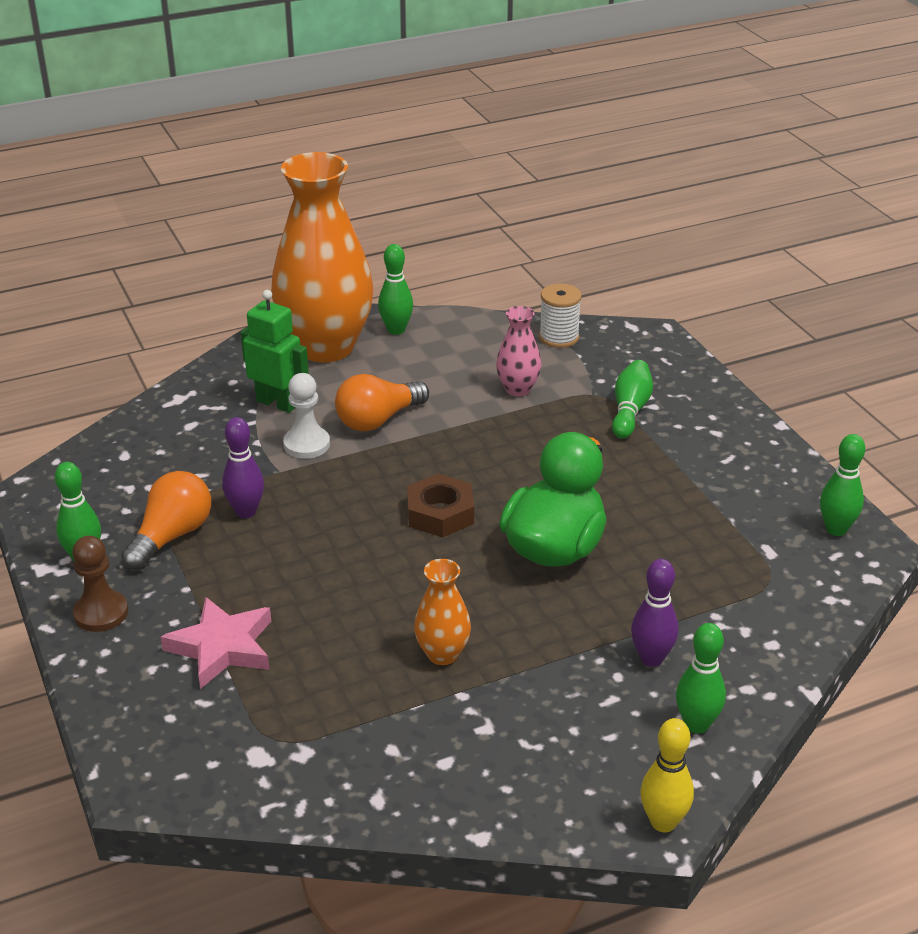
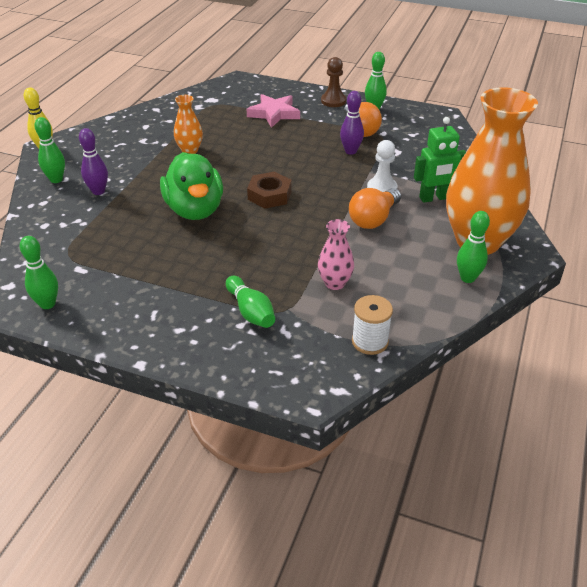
camera: 135 degrees right, 5 degrees up
(378, 420) = (373, 219): orange light bulb -> orange light bulb turned 150 degrees counterclockwise

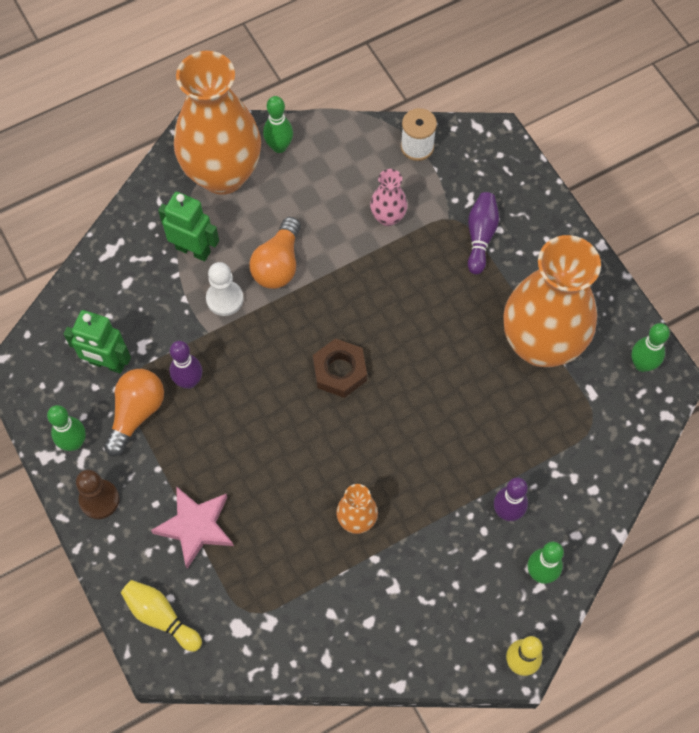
camera: 140 degrees left, 25 degrees up
(141, 274) = (541, 344): none -> orange vase
(195, 210) = (430, 403): green duck -> none
(251, 311) = (480, 236): green bowling pin -> purple bowling pin
(253, 88) = (161, 617): none -> yellow bowling pin
(373, 219) = (278, 264): orange light bulb -> orange light bulb turned 120 degrees clockwise
(403, 137) = (107, 363): none -> green robot

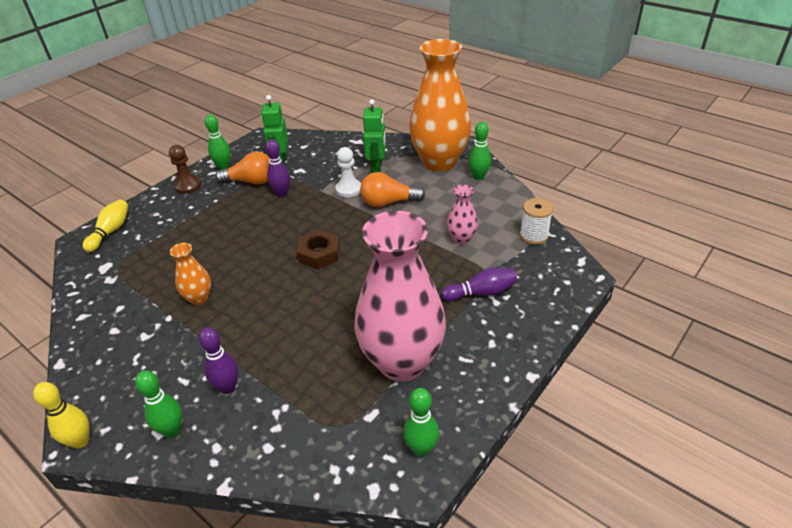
camera: 70 degrees right, 25 degrees down
(196, 527) = (177, 226): pink star -> none
(541, 344) = (402, 362): orange vase -> pink vase

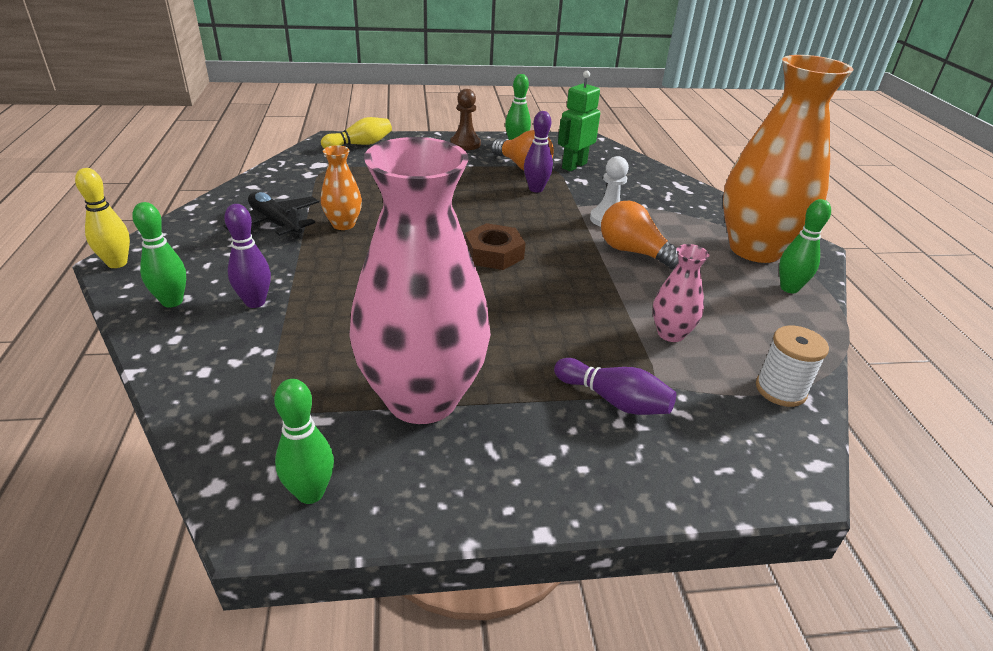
camera: 40 degrees right, 5 degrees down
(150, 330) = (275, 223): none -> black plane
(377, 168) = (668, 217): green robot -> none

